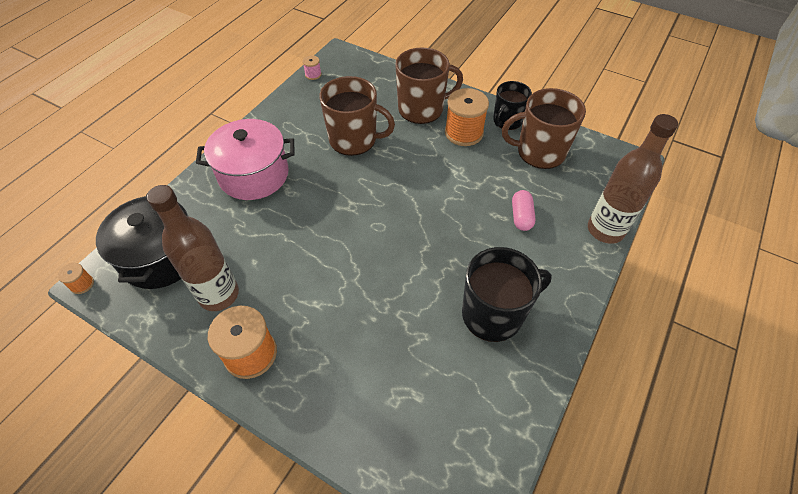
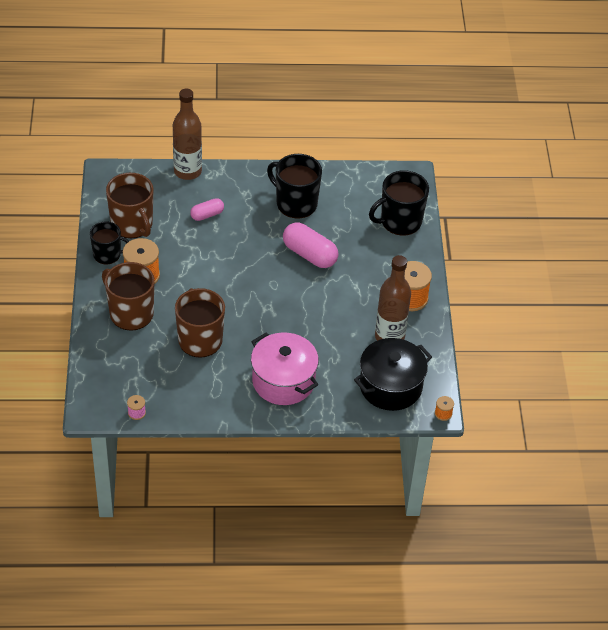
camera: 125 degrees left, 5 degrees down
(385, 430) = (400, 221): none -> black mug
(397, 283) = (309, 254): none -> pink capsule

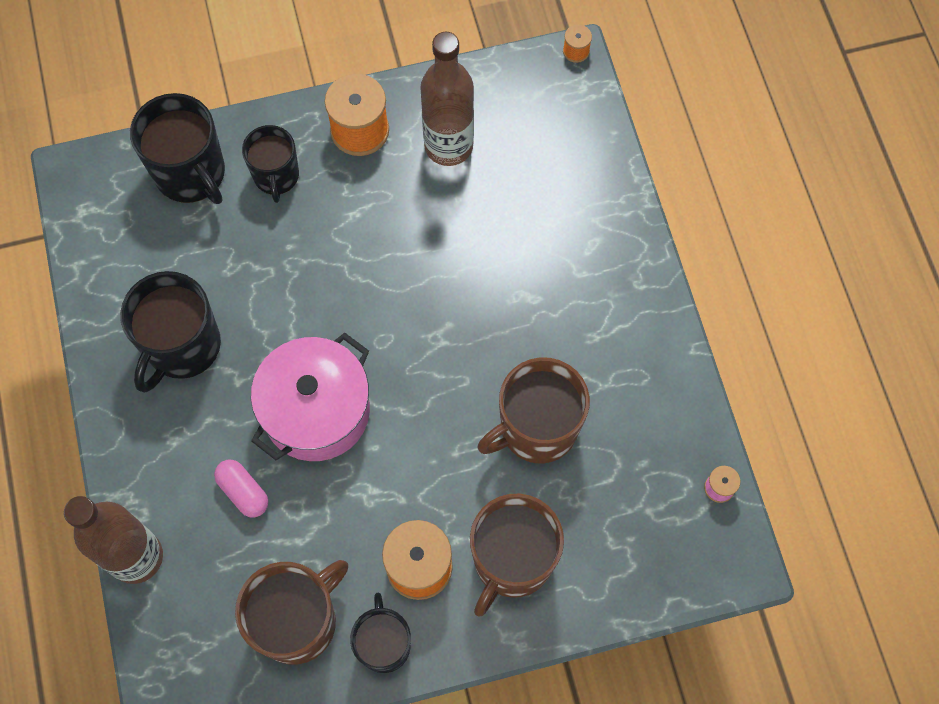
camera: 100 degrees left, 20 degrees up
(283, 381) = (583, 280): pink pot -> pink pot (316, 411)
(309, 254) = (301, 298): pink capsule -> none
(389, 256) = (276, 176): none -> black mug
(390, 386) = (547, 128): black pot -> none

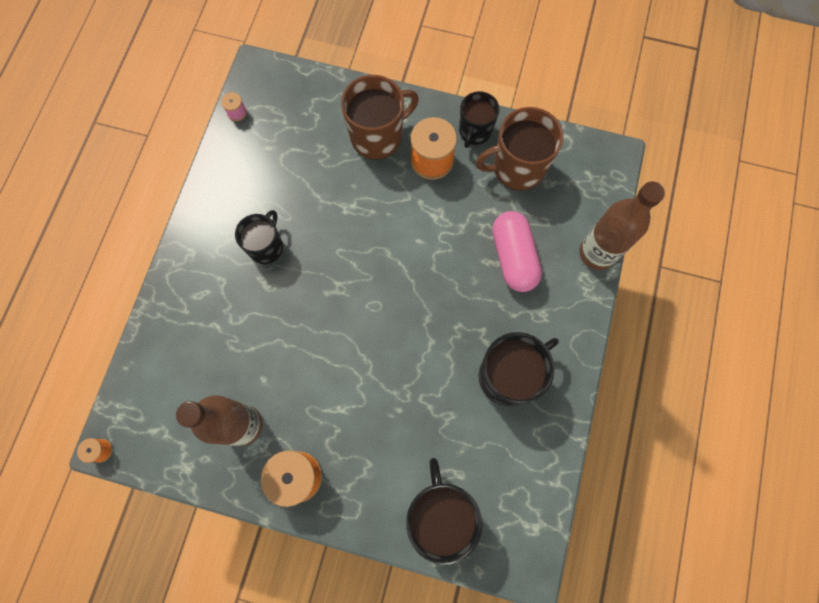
camera: 150 degrees left, 5 degrees up
(243, 492) = (513, 257): pink capsule -> pink capsule, size x1.74
(276, 176) = (378, 473): black mug -> black mug (266, 246)
(316, 411) = (442, 283): pink pot -> none
(536, 429) = (315, 199): brown mug -> none

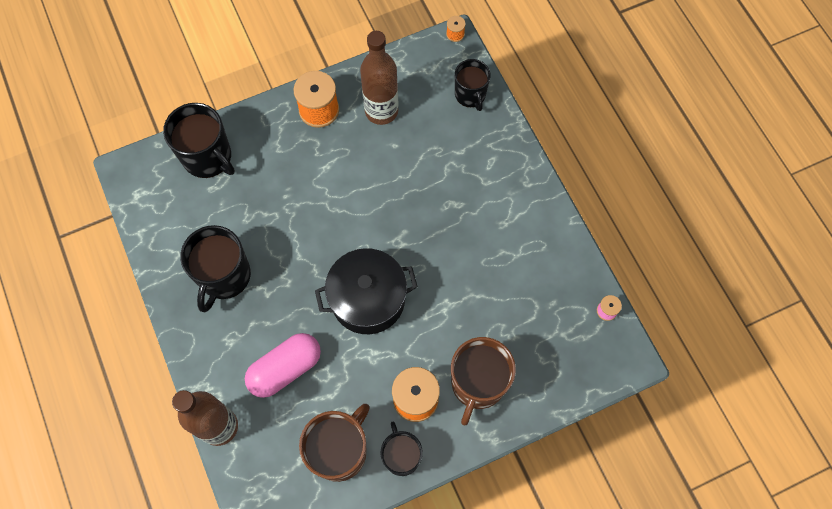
camera: 140 degrees right, 5 degrees down
(266, 246) = (478, 229): black mug -> black mug (470, 95)
(404, 260) = (368, 299): none -> black pot
(513, 257) = (285, 369): pink capsule -> pink capsule turned 75 degrees counterclockwise

